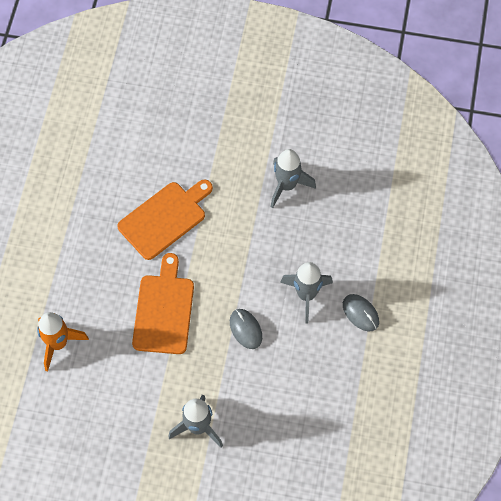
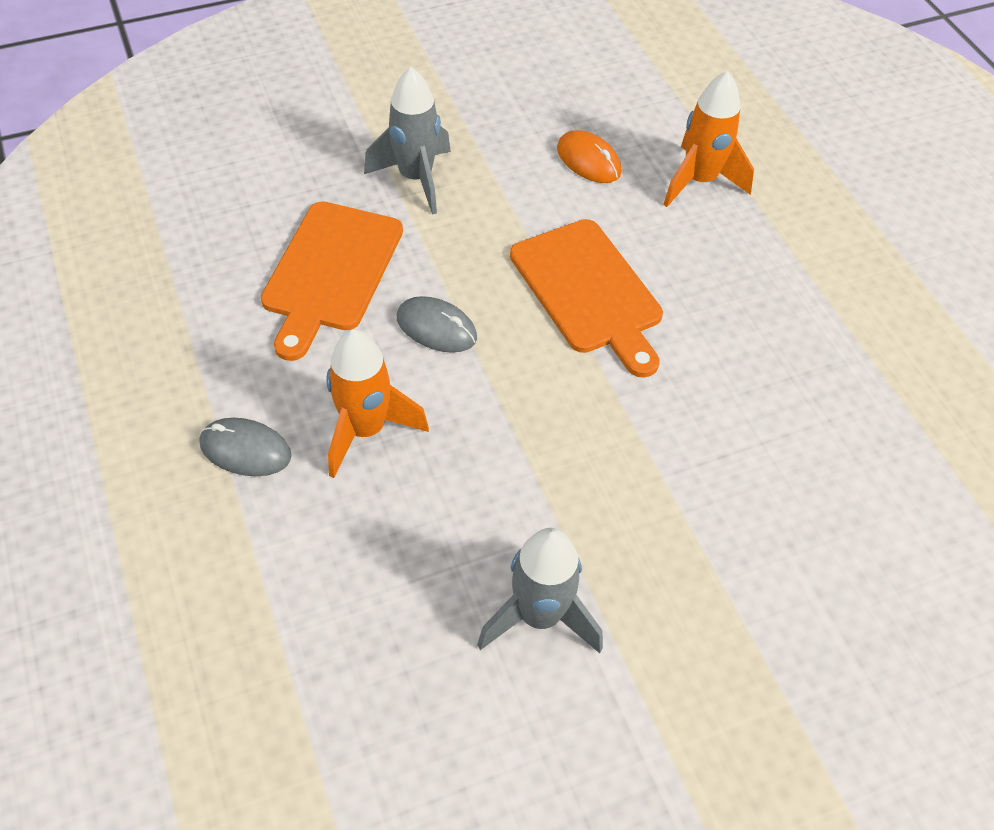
camera: 145 degrees right, 10 degrees down
(102, 389) = (588, 160): none -> orange mouse
(165, 218) = (712, 426): orange cutting board -> orange cutting board (330, 272)
(306, 295) = (366, 430): grey rocket -> orange rocket

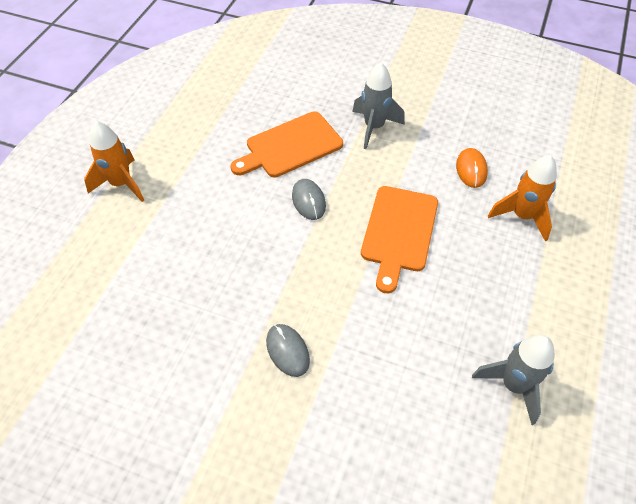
camera: 45 degrees right, 0 degrees up
(245, 450) = (177, 198): grey mouse -> grey mouse (287, 351)
(366, 430) = (231, 224): orange rocket -> orange rocket (121, 184)
(539, 616) = (212, 358): grey rocket -> grey rocket (513, 385)

